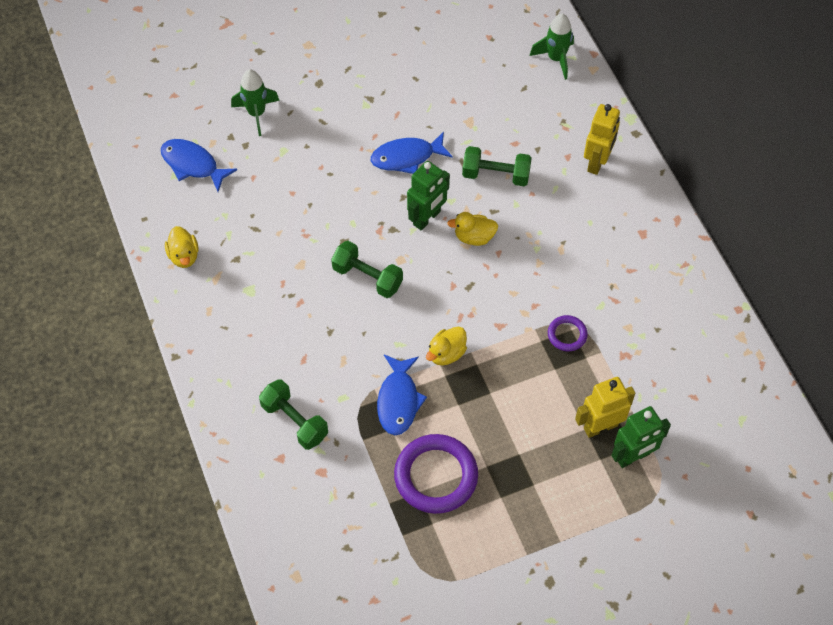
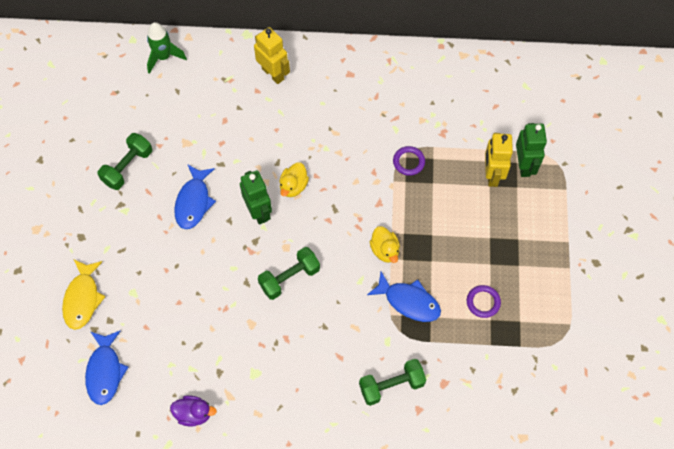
camera: 65 degrees left, 5 degrees up
(184, 256) = (194, 414): yellow duck -> purple duck
(193, 165) = (105, 371): blue fish -> blue fish turned 60 degrees counterclockwise
(256, 114) = (83, 298): green rocket -> yellow fish
(436, 476) = (483, 302): purple ring -> purple ring, size x0.50
(496, 175) = (246, 146): green dumbbell -> green dumbbell (127, 167)

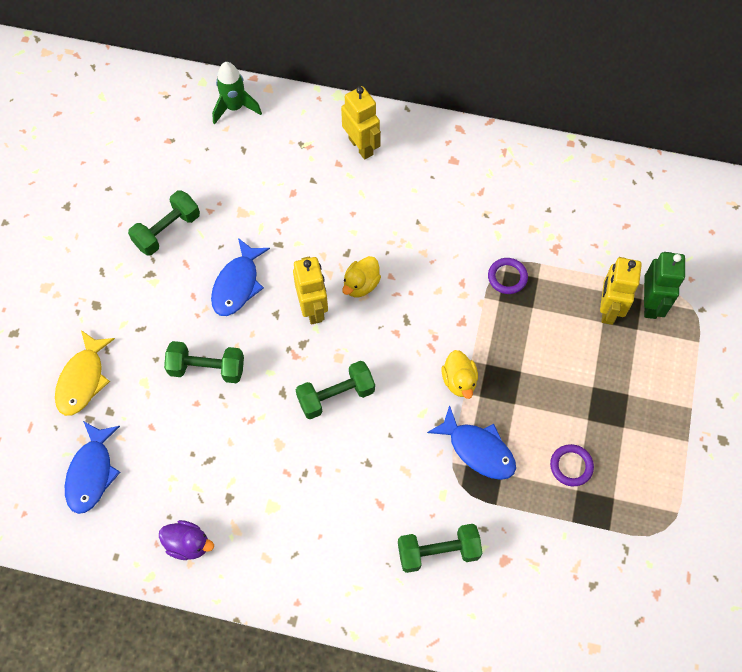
camera: 10 degrees right, 0 degrees up
(182, 273) = (207, 369): none -> green dumbbell
(258, 212) = (313, 309): green robot -> yellow robot

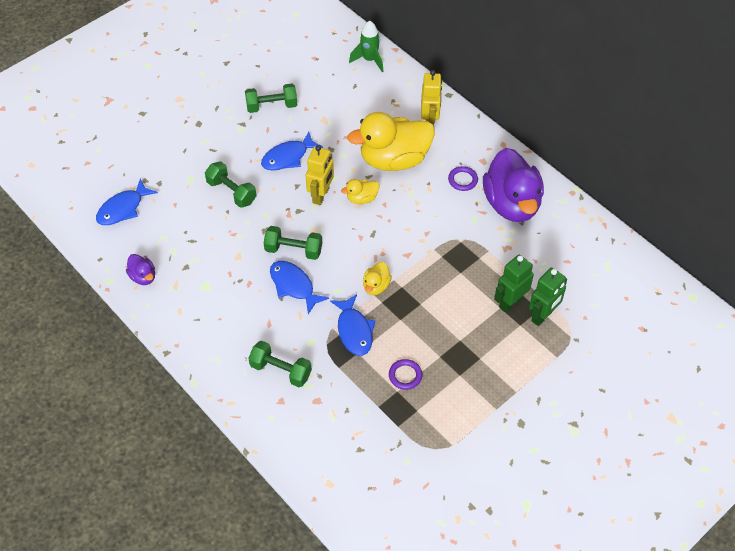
camera: 35 degrees right, 10 degrees down
(83, 379) = (159, 158): yellow fish -> none
(359, 215) = (394, 159): none -> yellow duck
(370, 440) = (293, 286): none -> blue fish
(507, 277) = (459, 246): purple ring -> purple ring (462, 180)
(522, 193) = (511, 204): none -> purple duck
(608, 309) = (510, 302): yellow robot -> green robot

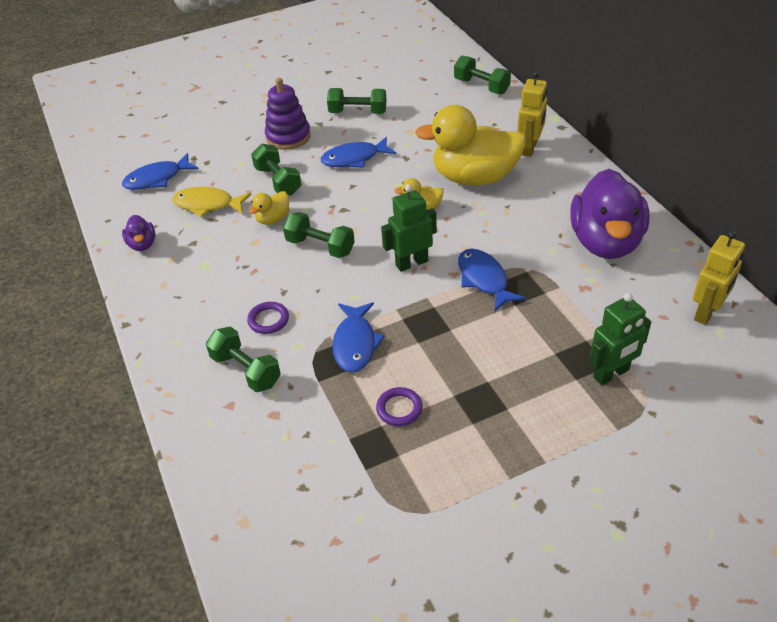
camera: 20 degrees right, 10 degrees down
(181, 227) = (207, 205): none -> yellow fish
(220, 143) = (288, 137): none -> purple stacking toy
(293, 286) = (303, 282): blue fish -> blue fish (484, 280)
(321, 195) = (375, 199): yellow robot -> yellow robot (707, 312)
(369, 60) = (481, 86): green rocket -> green dumbbell
(376, 286) = (402, 300): yellow duck -> yellow duck (273, 219)
(462, 180) = (550, 209): purple ring -> purple ring (268, 320)
(510, 302) = (571, 350): green robot -> green robot (411, 263)

